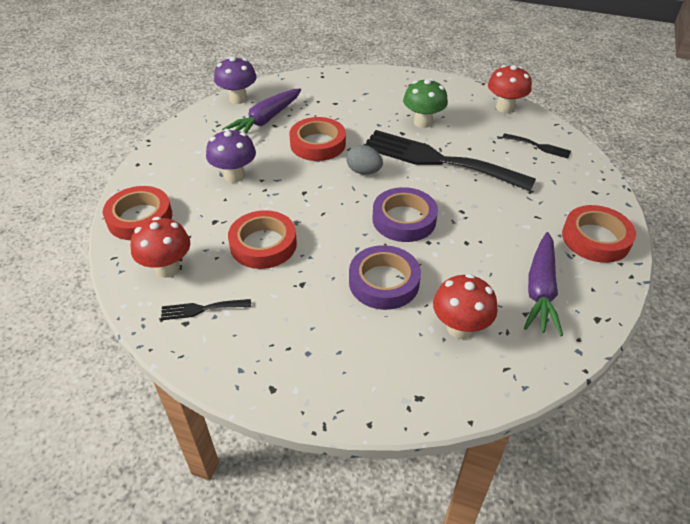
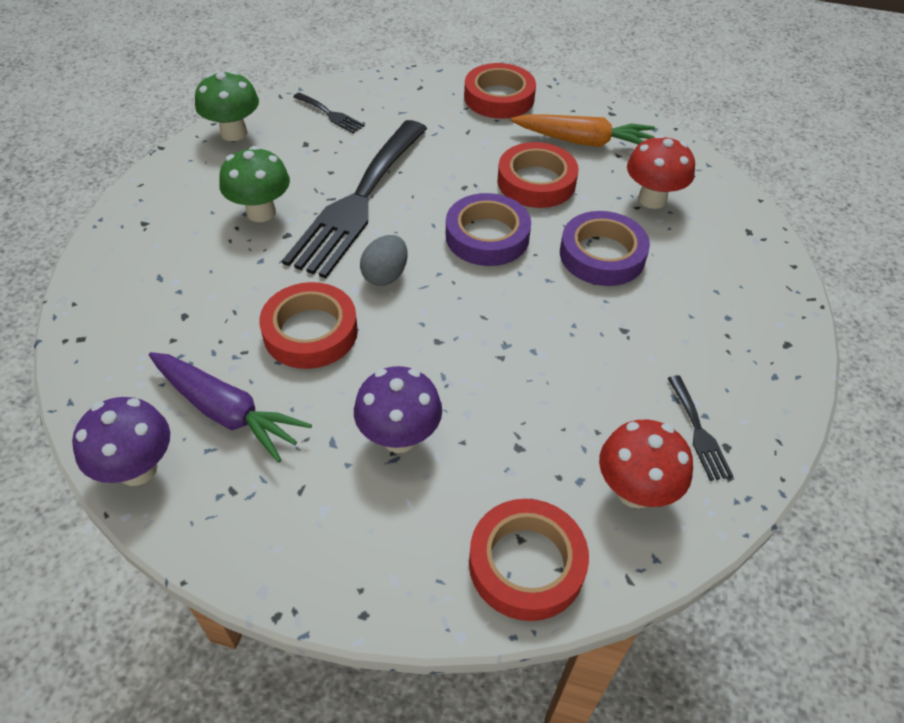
camera: 95 degrees left, 5 degrees up
(263, 244) = (560, 378): red tape -> red tape (536, 182)
(505, 107) = (234, 133): red mushroom -> green mushroom
(539, 146) = (330, 114): black fork -> black fork turned 105 degrees clockwise
(540, 289) = (583, 141): purple carrot -> orange carrot

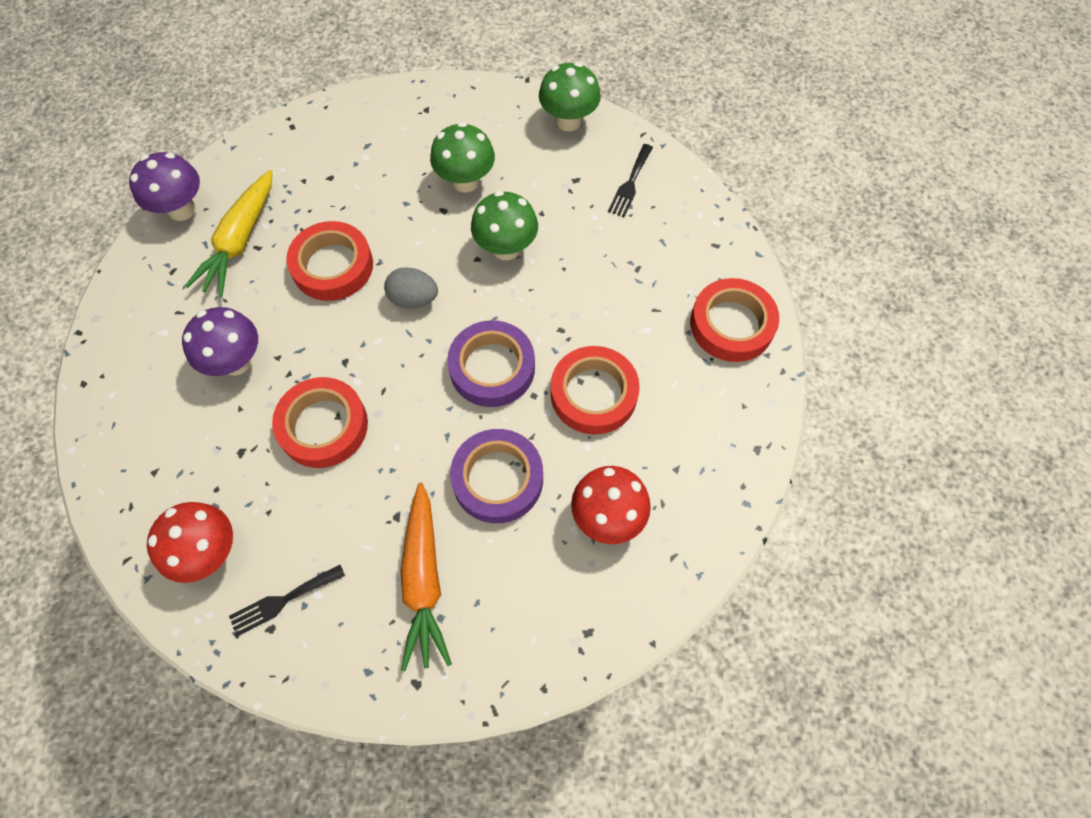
camera: 75 degrees right, 15 degrees up
(226, 411) = (240, 240): purple carrot -> yellow carrot
(358, 201) = (506, 248): black fork -> green mushroom
(526, 564) = (132, 481): red tape -> red tape (323, 426)
(583, 141) = (685, 427): orange carrot -> orange carrot (424, 579)

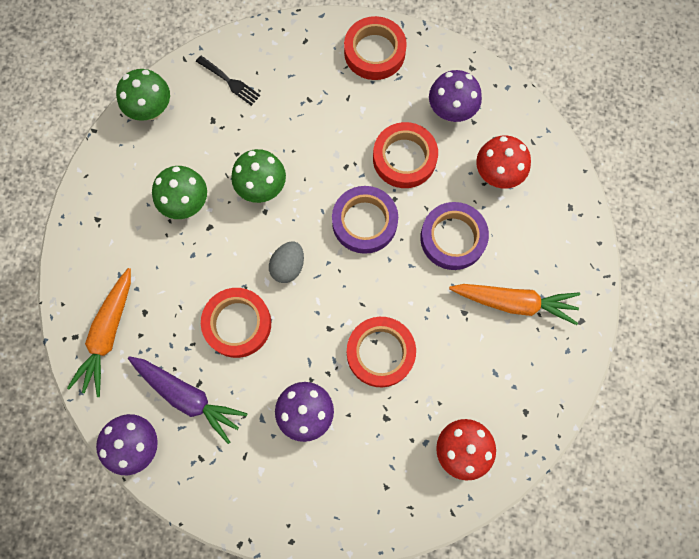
camera: 75 degrees left, 10 degrees up
(240, 240) = (187, 396): yellow carrot -> purple carrot
(283, 601) = (508, 401): black fork -> none
(299, 153) = (108, 334): none -> orange carrot
(681, 436) = (451, 111): none -> purple mushroom

